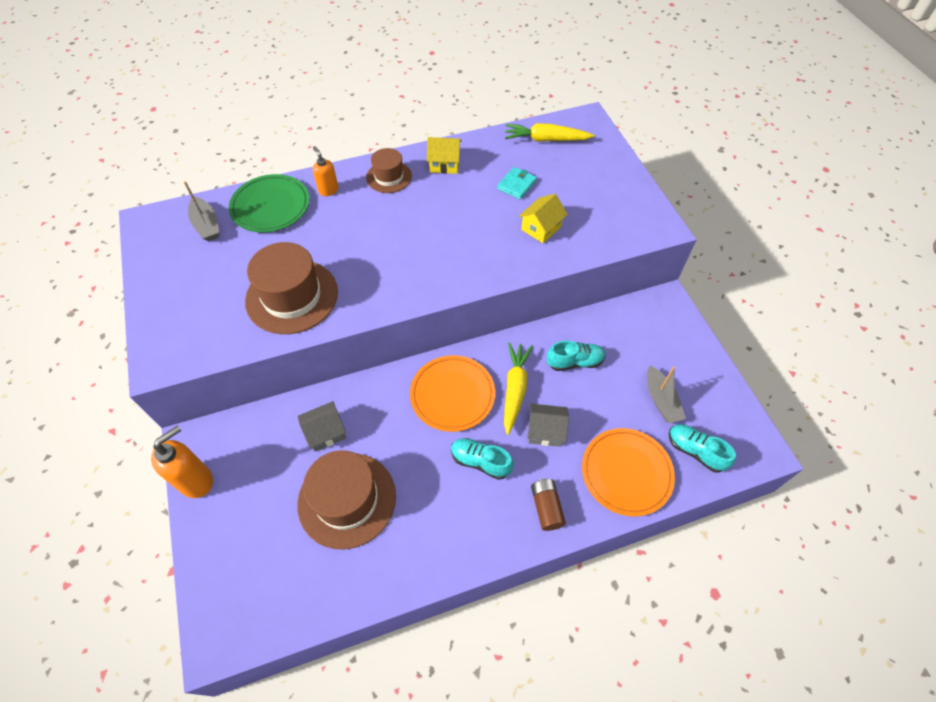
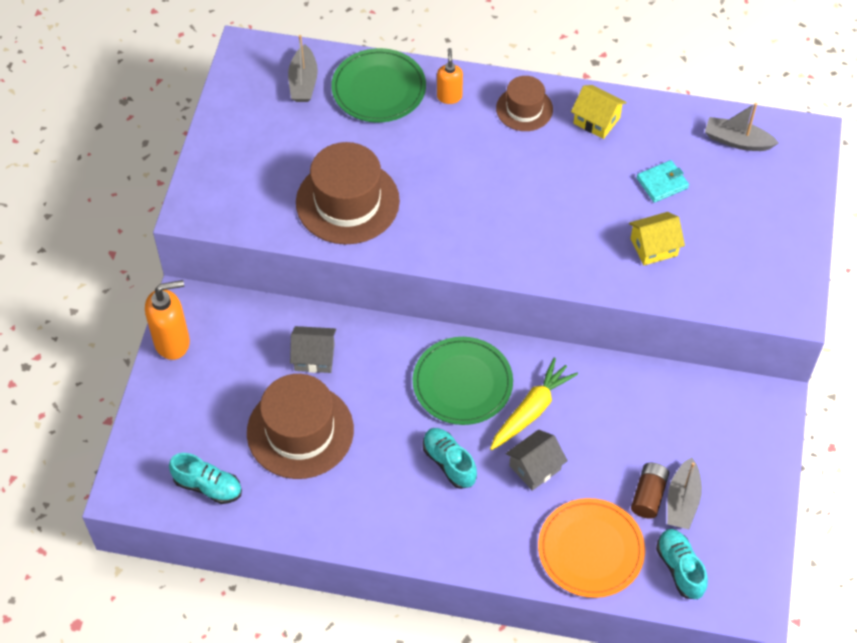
camera: 30 degrees right, 0 degrees up
(452, 395) = (462, 383): orange plate -> green plate
(545, 431) = (535, 467): grey house -> grey house turned 75 degrees counterclockwise
(546, 139) = (737, 141): yellow carrot -> grey boat
(546, 507) = (486, 538): brown battery -> brown battery (648, 495)
(575, 362) = (616, 414): turquoise shoe -> turquoise shoe (208, 486)

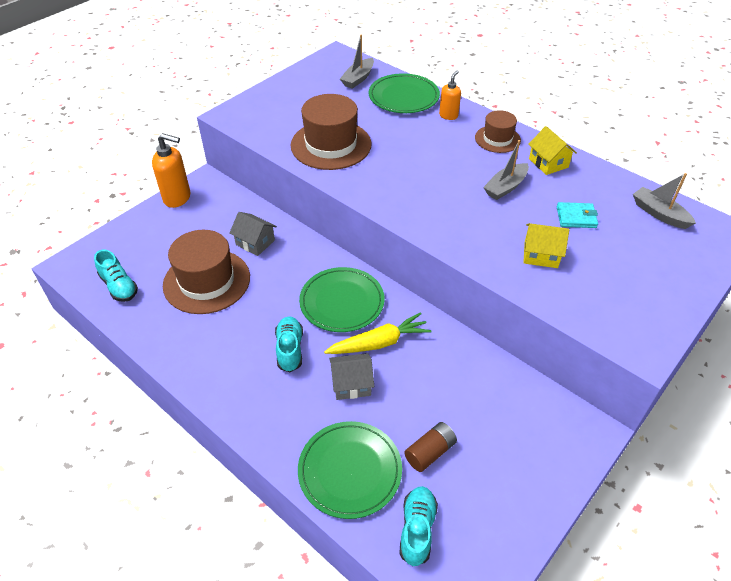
camera: 30 degrees right, 10 degrees down
(590, 550) = (350, 471): orange plate -> green plate
(682, 501) = (457, 472): grey boat -> grey boat (505, 187)

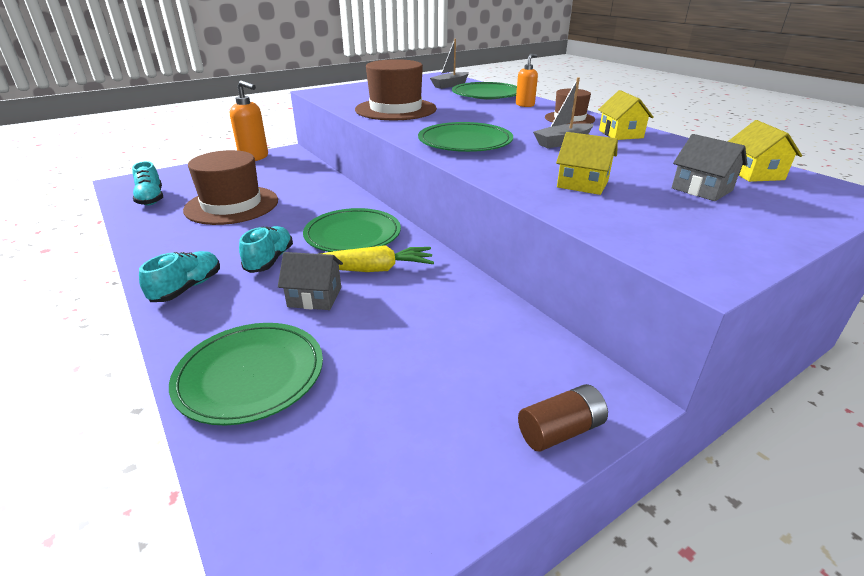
camera: 15 degrees right, 15 degrees down
(255, 242) = (299, 188): grey house -> grey house (701, 189)
(417, 529) = (291, 462): turquoise shoe -> turquoise shoe (187, 288)
(424, 201) = (465, 142): none -> green plate
(430, 452) = (367, 377): brown battery -> brown battery (560, 431)
(576, 217) = (640, 166): turquoise wallet -> none
(659, 214) = (753, 173): grey boat -> yellow house

